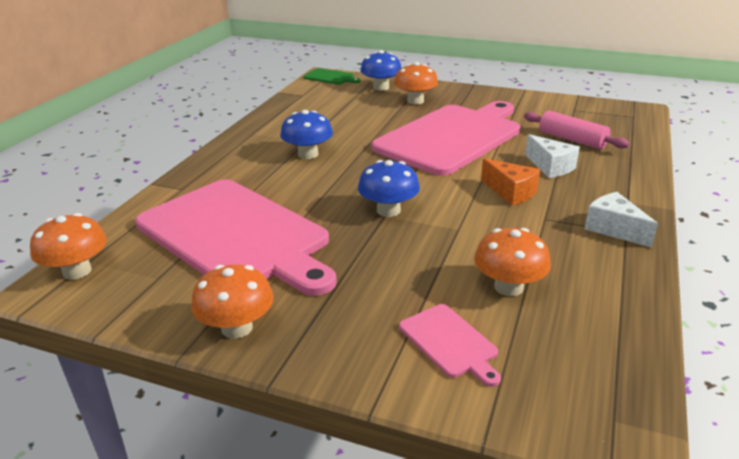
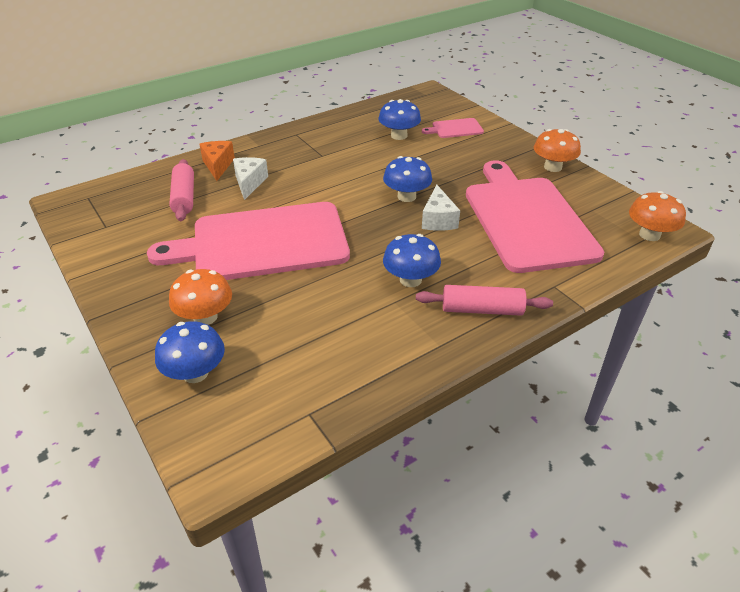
camera: 145 degrees left, 10 degrees up
(236, 156) = (482, 310): none -> pink rolling pin
(330, 77) = (215, 452): green cutting board -> none
(450, 342) = (455, 129): pink cutting board -> pink cutting board turned 105 degrees counterclockwise
(508, 287) = (399, 136): orange mushroom -> blue mushroom
(511, 192) = (310, 177): orange cheese -> orange cheese (218, 165)
(614, 229) = (299, 137): white cheese -> white cheese (438, 220)

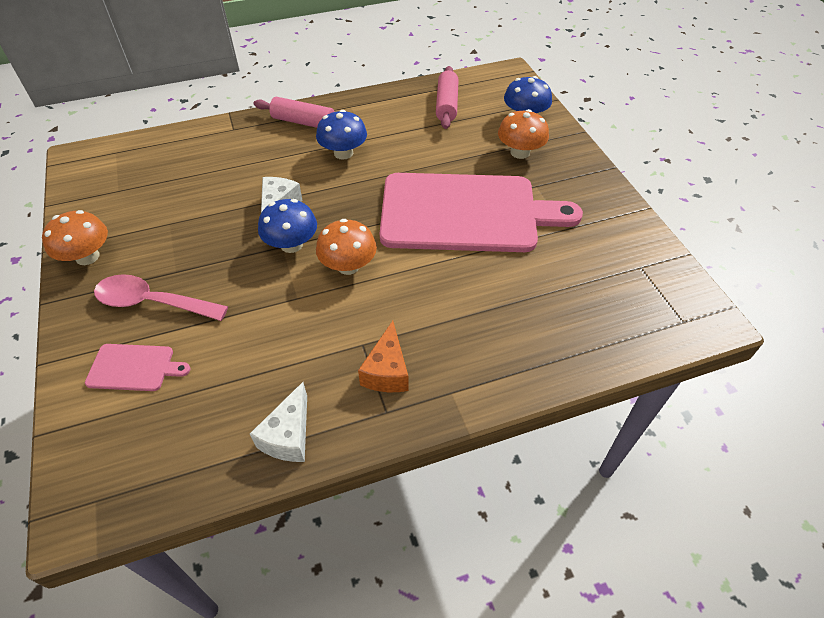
camera: 165 degrees left, 10 degrees up
(184, 197) = (556, 296): pink rolling pin -> pink rolling pin (446, 105)
(218, 165) = (515, 353): orange cheese -> orange cheese (387, 371)
(249, 183) = (472, 306): white cheese -> white cheese (288, 436)
(399, 136) = (229, 368): blue mushroom -> none
(476, 153) = (152, 302): none -> pink spoon
(527, 219) = (192, 191): pink cutting board -> none
(649, 235) = (102, 155): orange mushroom -> orange mushroom (348, 266)

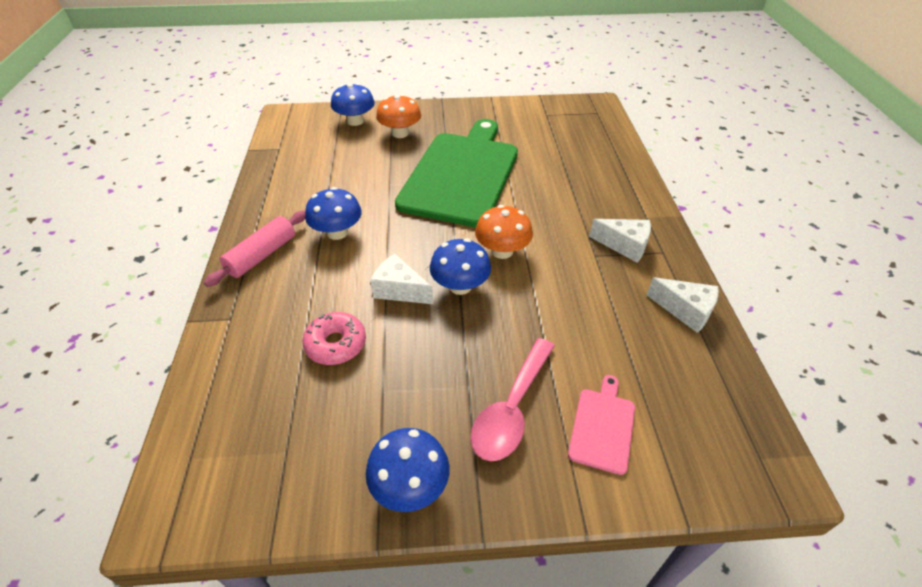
camera: 75 degrees left, 5 degrees down
(87, 256) = (410, 485): orange mushroom -> blue mushroom
(213, 187) = (336, 344): none -> pink donut
(387, 371) = (624, 245): orange cheese -> white cheese
(446, 105) = (306, 156): pink rolling pin -> none
(466, 213) = (461, 174): pink cutting board -> green cutting board

